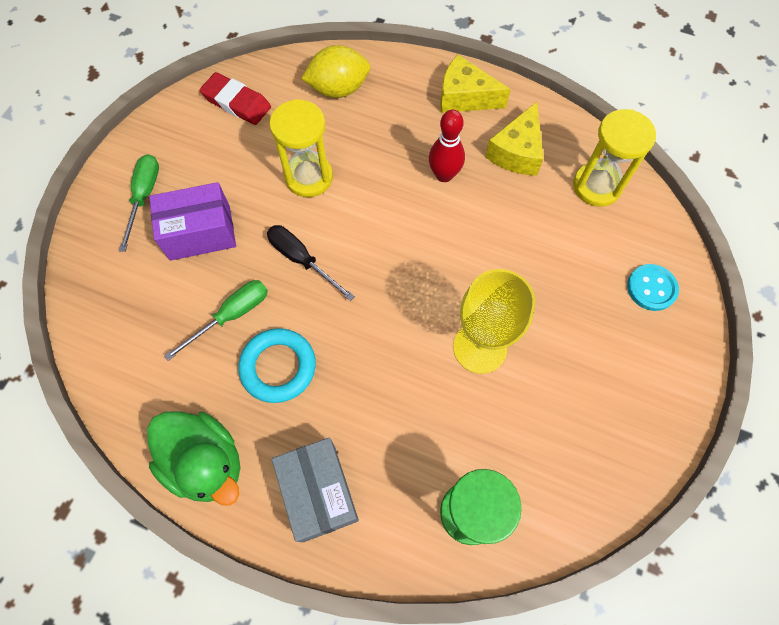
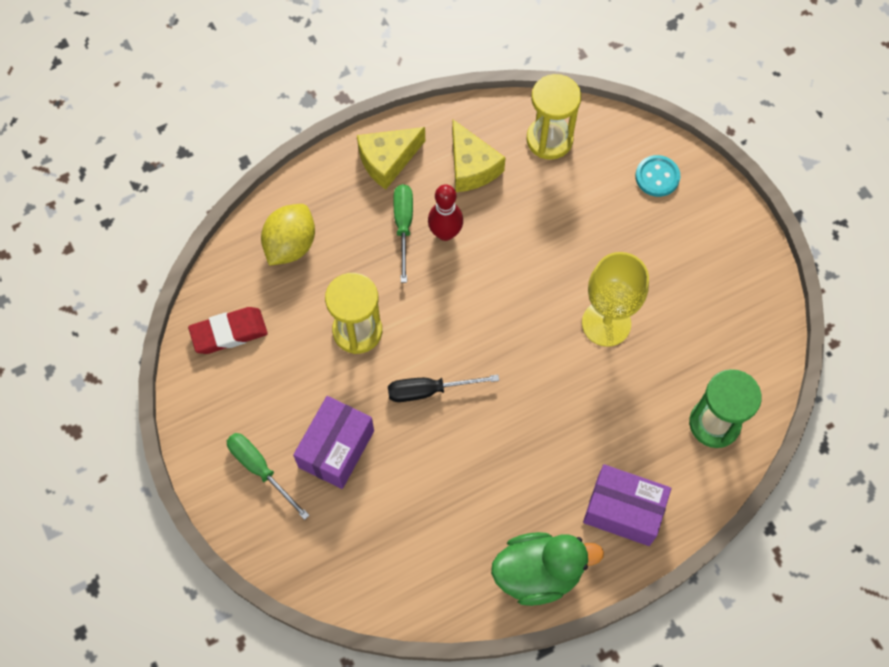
camera: 50 degrees left, 0 degrees up
(231, 316) = (433, 475): green screwdriver -> green screwdriver (403, 226)
(278, 367) = (505, 471): turquoise ring -> none
(319, 492) = (623, 510): grey box -> purple box

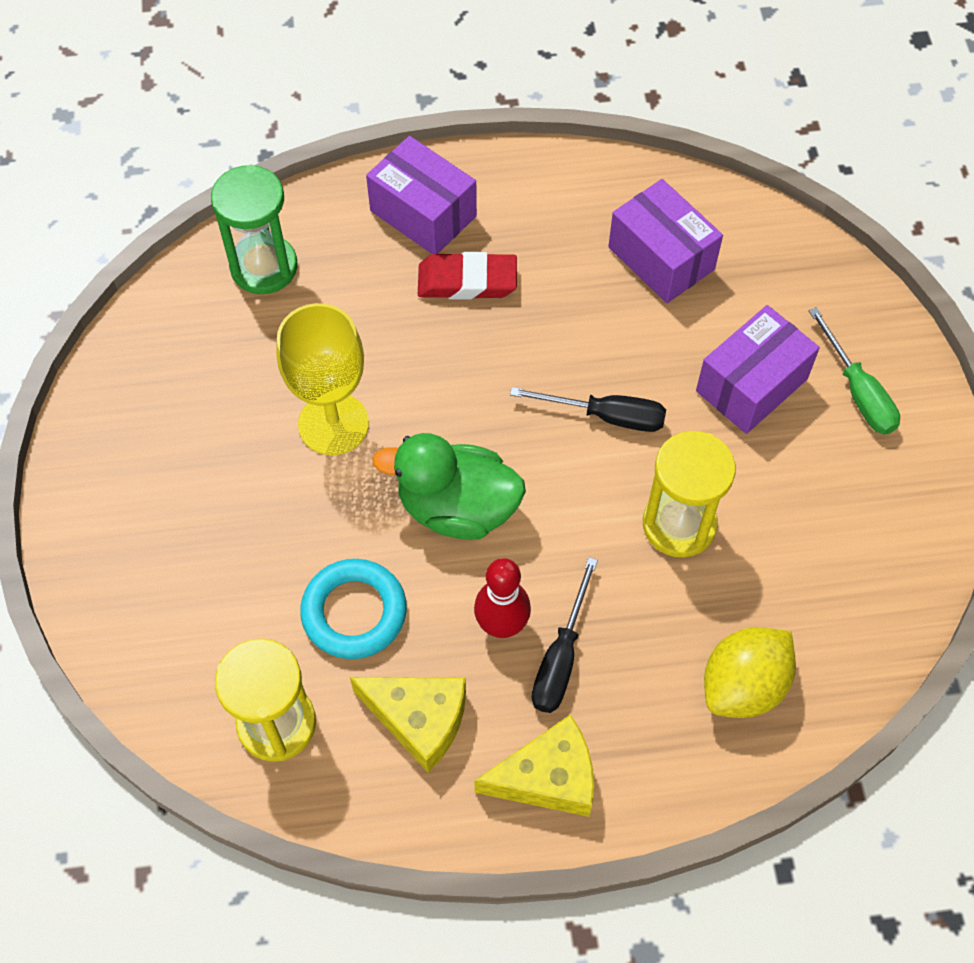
camera: 160 degrees left, 5 degrees down
(229, 333) = (866, 582): red eraser -> red eraser (467, 281)
(403, 226) = (560, 657): green screwdriver -> black screwdriver
(431, 534) = (661, 258): none -> purple box
(471, 167) = (419, 720): yellow cheese -> yellow cheese turned 120 degrees clockwise
(535, 212) = (354, 612): none -> turquoise ring
(538, 573) = (550, 185): green duck -> green duck (457, 508)
(657, 177) = (148, 604): turquoise button -> none

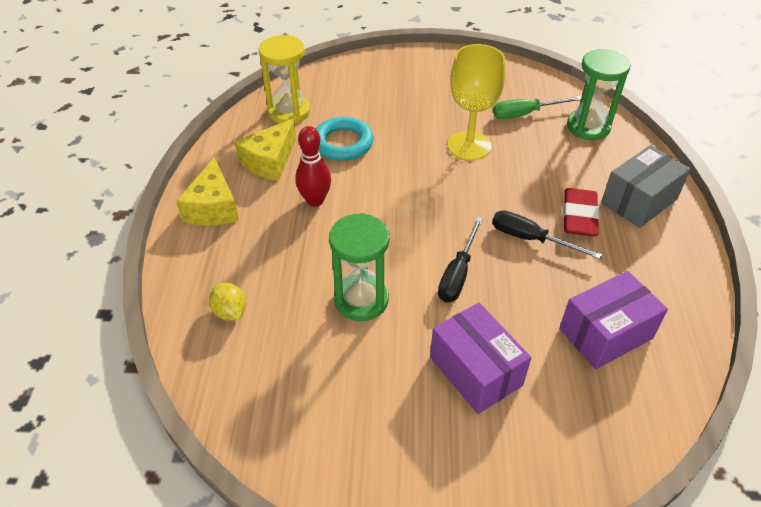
camera: 100 degrees right, 15 degrees down
(423, 213) = (639, 201): purple box -> grey box
(457, 508) = (400, 191): green duck -> none
(560, 657) = (285, 223): black screwdriver -> black screwdriver (530, 239)
(679, 524) = (361, 300): yellow hourglass -> green hourglass
(743, 685) = (230, 312): yellow lemon -> yellow lemon, size x0.60
(857, 391) = (460, 452): green screwdriver -> green screwdriver (525, 114)

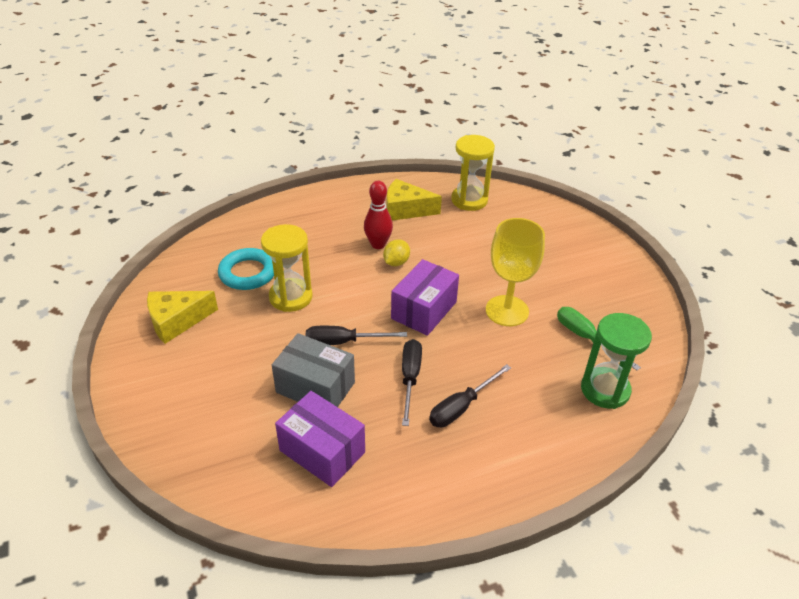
camera: 65 degrees right, 5 degrees down
(213, 207) = (341, 201): yellow cheese -> yellow cheese (177, 321)
(230, 312) = (251, 241): yellow lemon -> yellow lemon (396, 262)
(343, 143) = (453, 238): turquoise ring -> turquoise ring (248, 273)
(361, 300) = (291, 297): green hourglass -> yellow hourglass
(475, 371) = (249, 376): purple box -> purple box (424, 310)
(579, 216) = (461, 407): red eraser -> black screwdriver
(639, 201) = (515, 450): grey box -> grey box (315, 387)

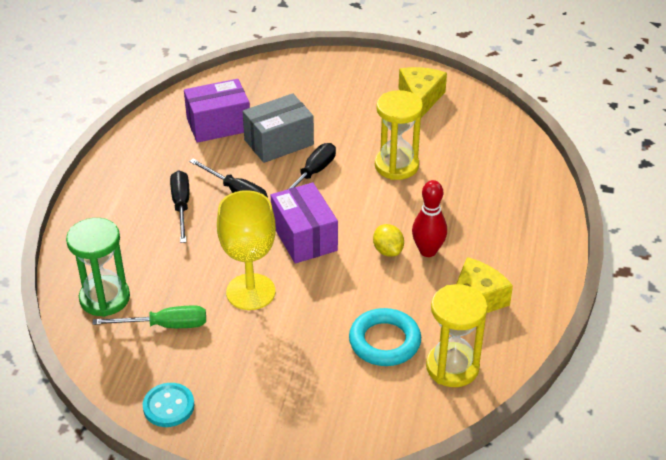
camera: 125 degrees right, 0 degrees up
(248, 273) = (453, 152): turquoise ring -> turquoise ring (384, 341)
(638, 298) = (168, 406): none -> turquoise button

